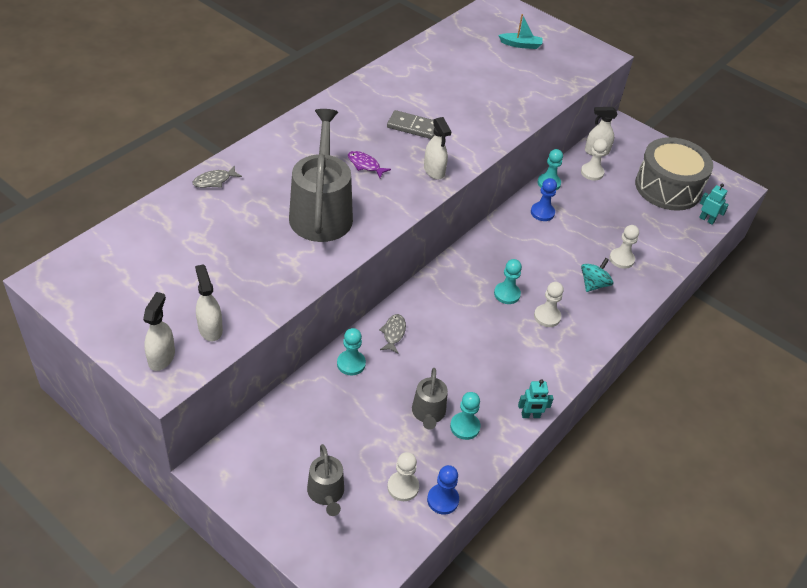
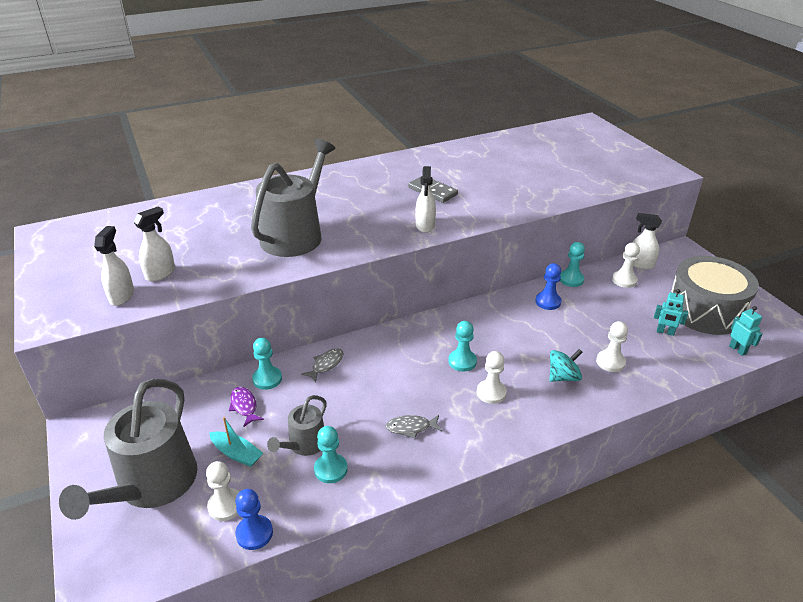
camera: 30 degrees right, 10 degrees down
(161, 357) = (63, 306): white spray bottle -> white spray bottle (160, 273)
(214, 181) = (230, 196): grey fish -> grey fish (411, 427)
(326, 493) = (152, 484): grey watering can -> grey watering can, size x1.94
(365, 165) = (365, 209): purple fish -> purple fish (244, 406)
(521, 45) = (586, 152): turquoise boat -> turquoise boat (237, 454)
(530, 415) = (407, 481): turquoise robot -> turquoise robot (665, 332)

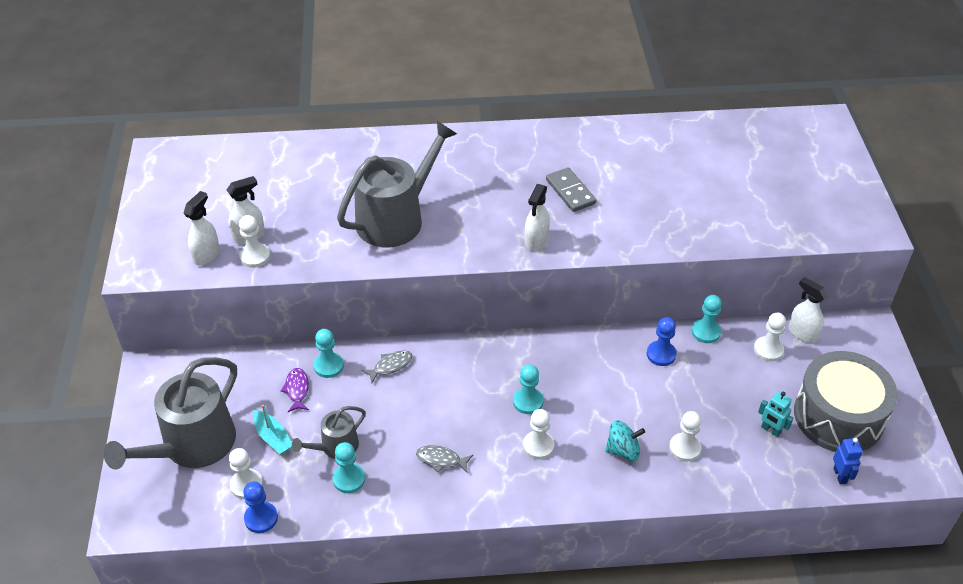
camera: 20 degrees right, 10 degrees up
(173, 287) = (255, 256): none -> white pawn
(737, 349) = (840, 475): turquoise robot -> blue robot

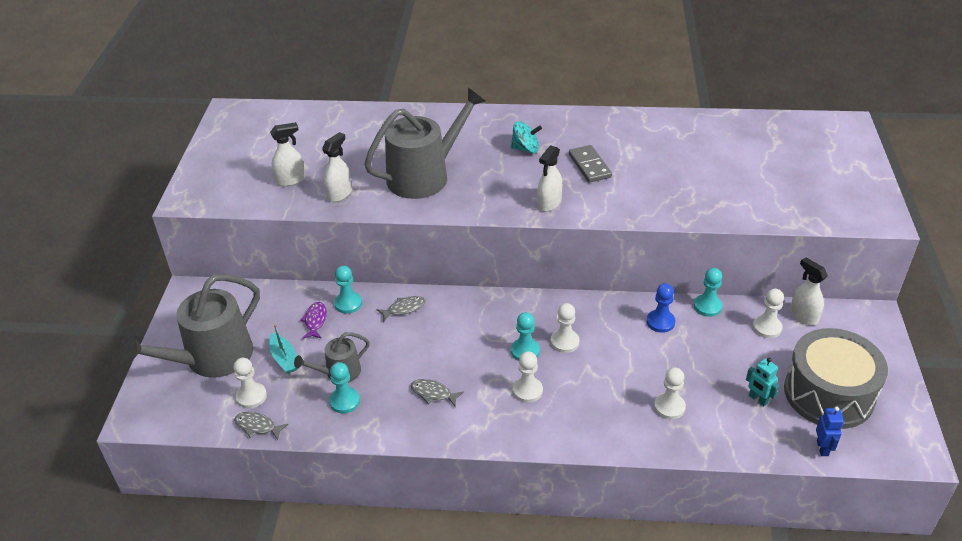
camera: 10 degrees right, 5 degrees down
(206, 255) = (250, 192): white spray bottle -> white spray bottle (340, 194)
(255, 256) = (292, 197): white pawn -> white pawn (564, 342)
(261, 518) = (257, 426): blue pawn -> grey fish
(623, 450) = (608, 403): turquoise spinning top -> turquoise spinning top (525, 149)

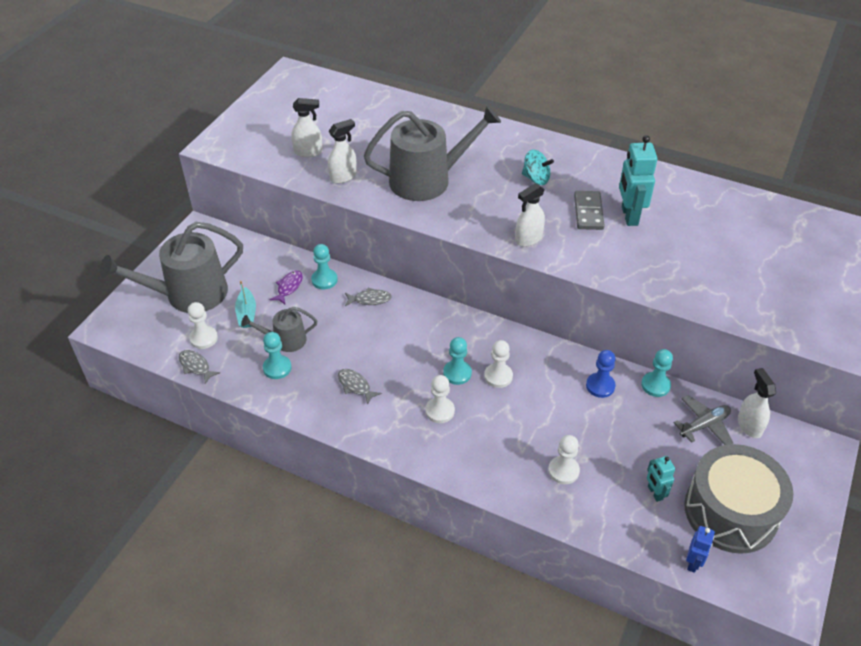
camera: 20 degrees right, 5 degrees up
(627, 159) = (629, 216): none -> turquoise robot
(767, 327) = (704, 425): white pawn -> grey plane

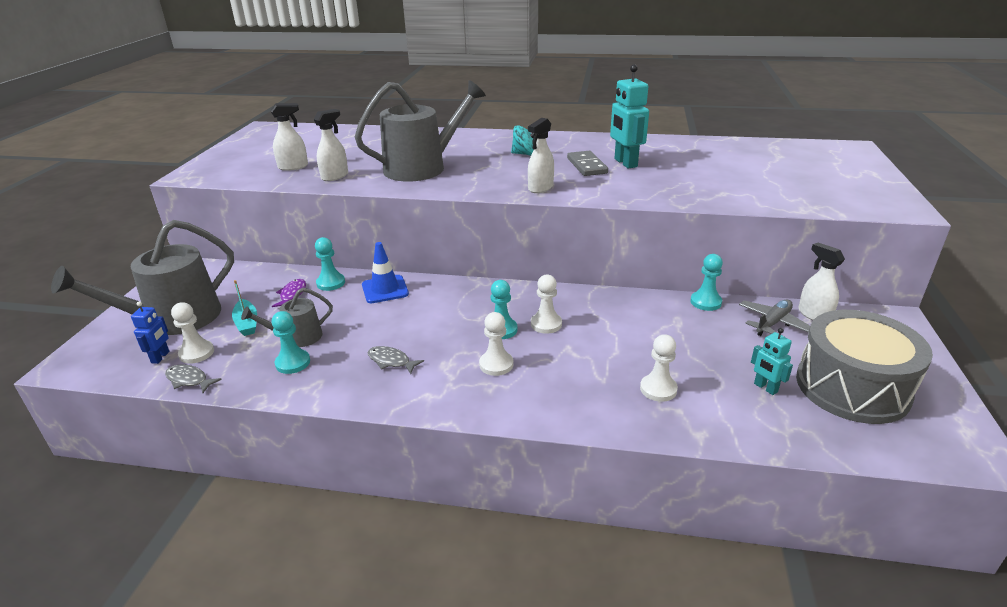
camera: 15 degrees left, 15 degrees down
(370, 299) = (385, 289): grey fish -> blue traffic cone
(600, 386) = (653, 312): blue pawn -> none
(693, 563) = (851, 443): blue robot -> blue robot (160, 357)

